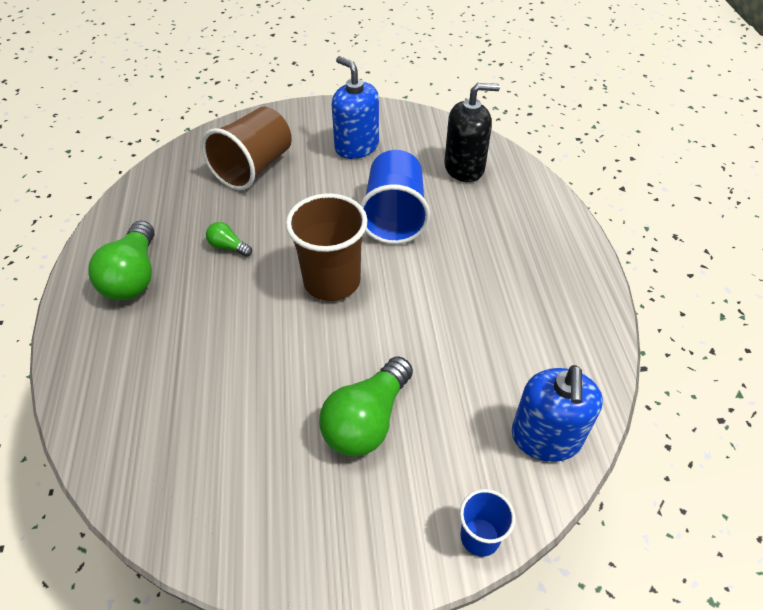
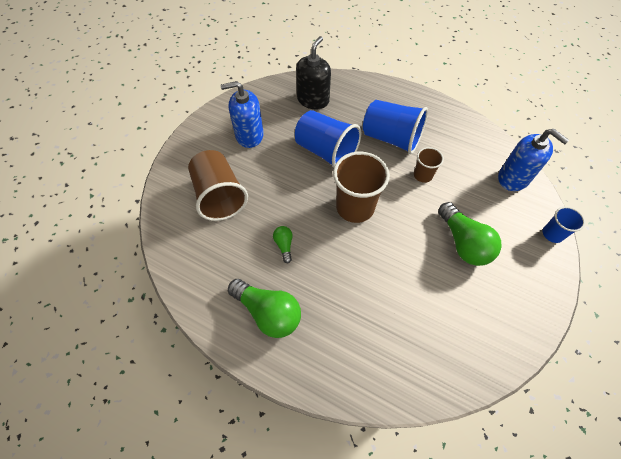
camera: 55 degrees left, 10 degrees up
(228, 247) = (284, 245): green light bulb -> green light bulb turned 105 degrees clockwise
(446, 325) = (423, 175): none -> brown cup
(478, 265) = (391, 138): none -> blue cup

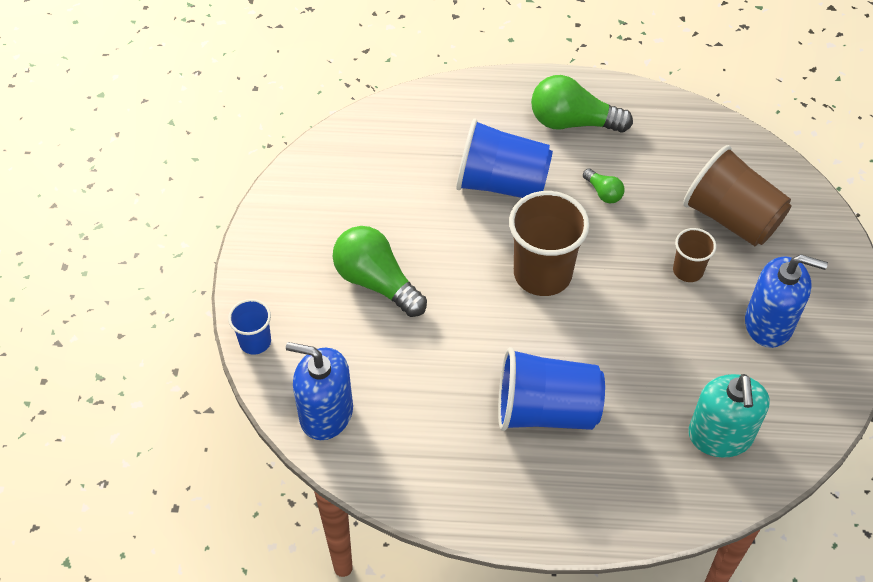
camera: 155 degrees right, 5 degrees down
(249, 135) = (769, 323): blue soap dispenser -> blue soap dispenser turned 45 degrees clockwise
(313, 100) = (720, 436): black soap dispenser -> turquoise soap dispenser
(326, 151) = (634, 343): blue cup -> blue cup (501, 183)
(423, 175) = (468, 362): brown cup -> brown cup (688, 270)

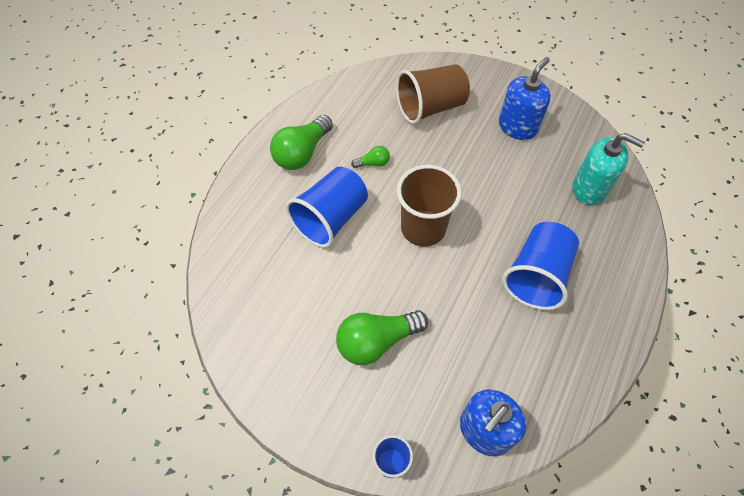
camera: 65 degrees left, 5 degrees up
(688, 270) = (459, 147): brown cup -> none

